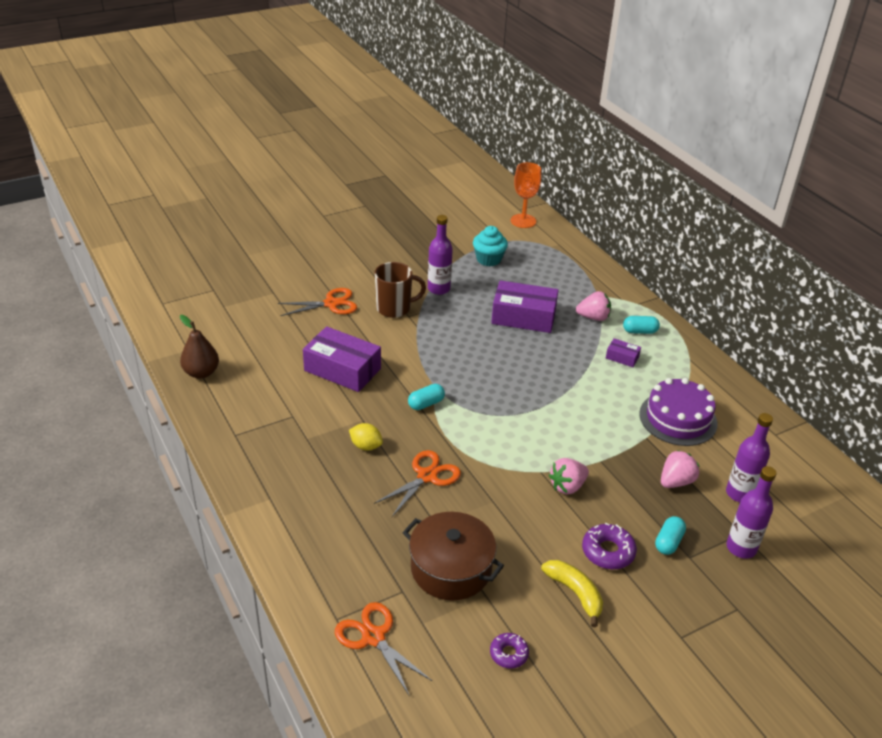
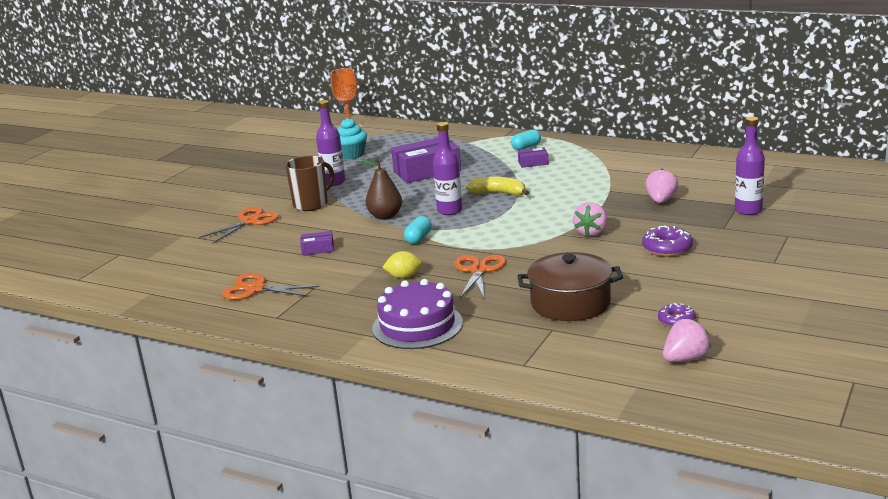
camera: 30 degrees left, 15 degrees down
(201, 372) = (186, 299): brown pear -> brown pear (385, 216)
(342, 369) = (318, 249): purple box -> purple box, size x0.47
(373, 637) = (567, 359): orange scissors -> orange scissors (256, 289)
(575, 593) = (676, 275): yellow banana -> yellow banana (499, 193)
(593, 317) = (481, 153): pink strawberry -> pink strawberry (685, 359)
(668, 542) = (699, 227): turquoise capsule -> none
(678, 418) = (617, 174): purple cake -> purple cake (417, 325)
(740, 493) = (710, 189): purple bottle -> purple bottle (449, 211)

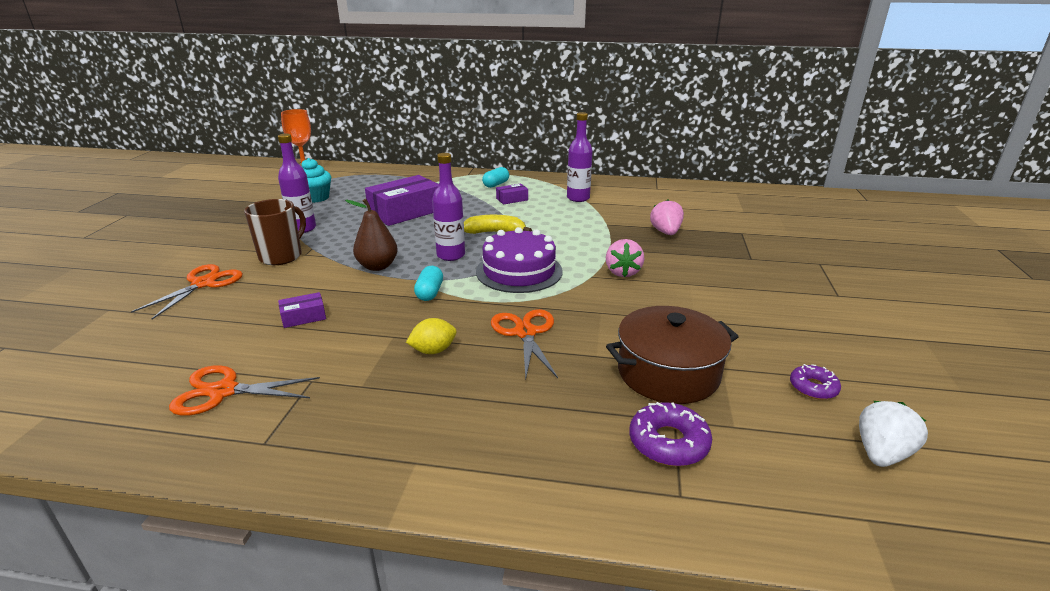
camera: 20 degrees left, 5 degrees up
(417, 325) = (487, 435): purple cake -> purple cake (519, 271)
(667, 248) = (717, 286): purple donut -> purple donut (668, 442)
(685, 359) = (881, 453): pink strawberry -> white strawberry
(748, 210) = (757, 238): purple bottle -> purple bottle (578, 198)

